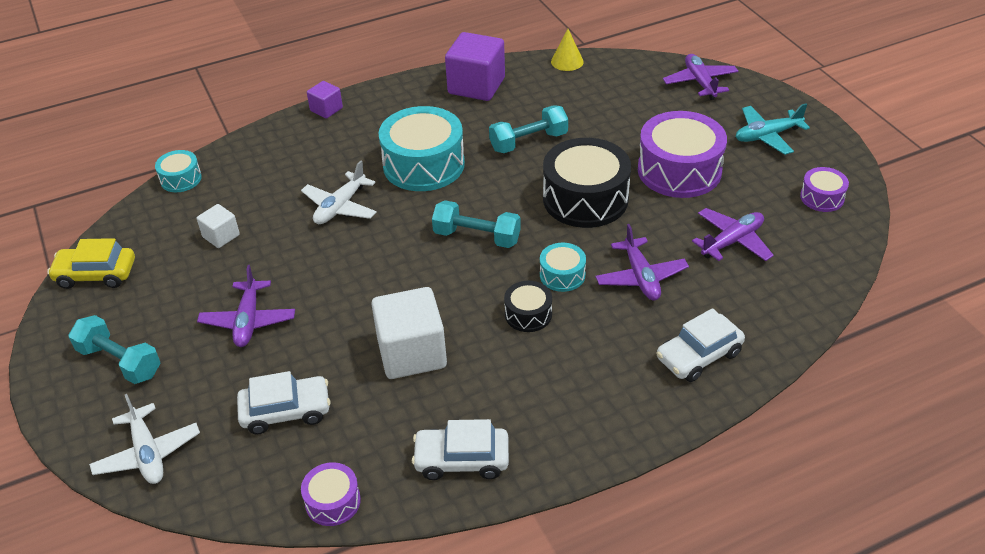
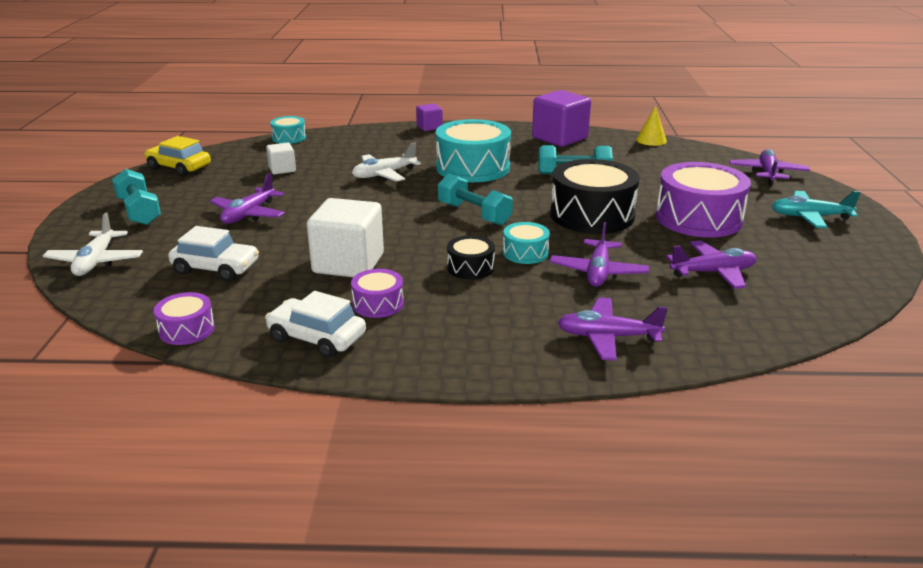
camera: 25 degrees right, 15 degrees down
(699, 356) = (607, 337): white car -> purple plane
(822, 197) = (838, 267): purple drum -> purple drum (378, 304)

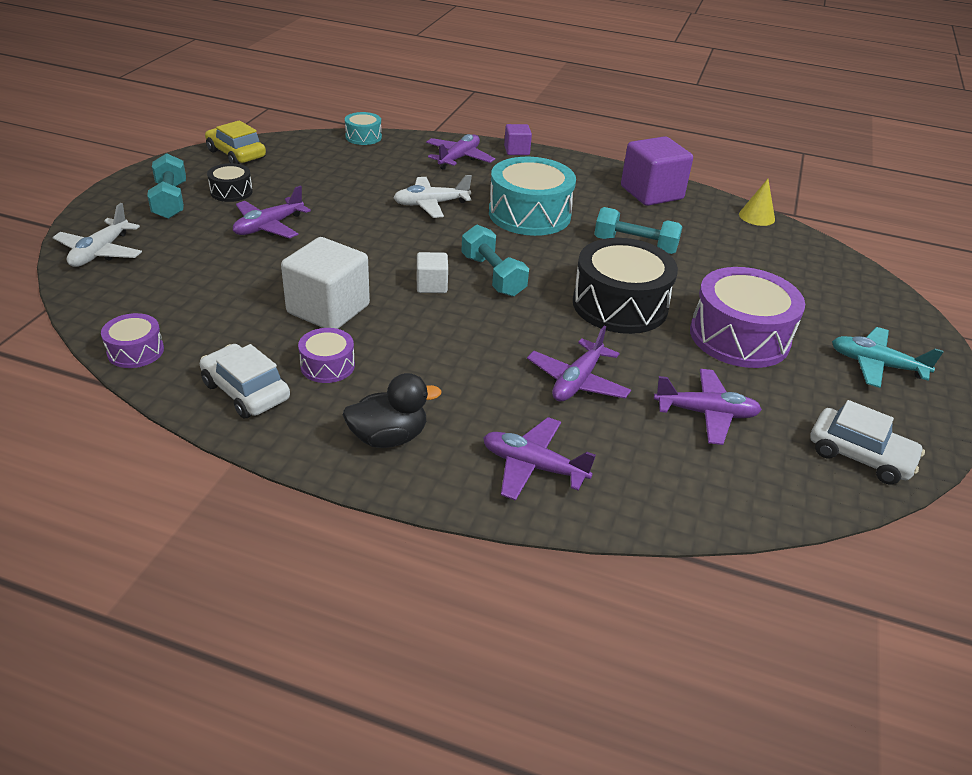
camera: 15 degrees right, 10 degrees up
(216, 268) = (201, 285): white car -> white car (860, 456)
(282, 169) = (333, 176): white cube -> white cube (431, 285)
(470, 267) = (446, 343): black drum -> black drum (231, 192)
(471, 344) = (388, 437): none -> black duck
(525, 253) = (515, 338): turquoise drum -> none
(767, 173) = (866, 292): purple plane -> purple plane (459, 158)

